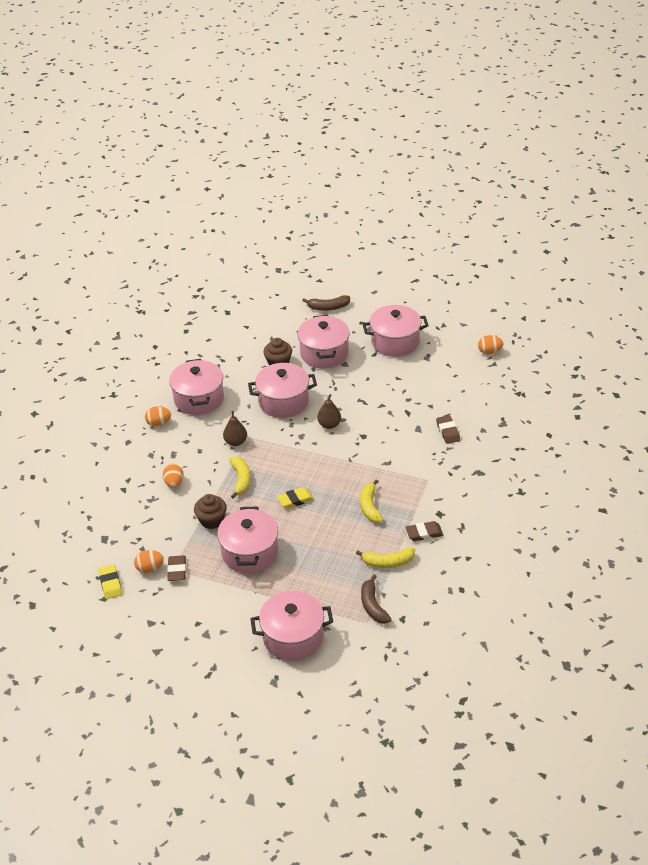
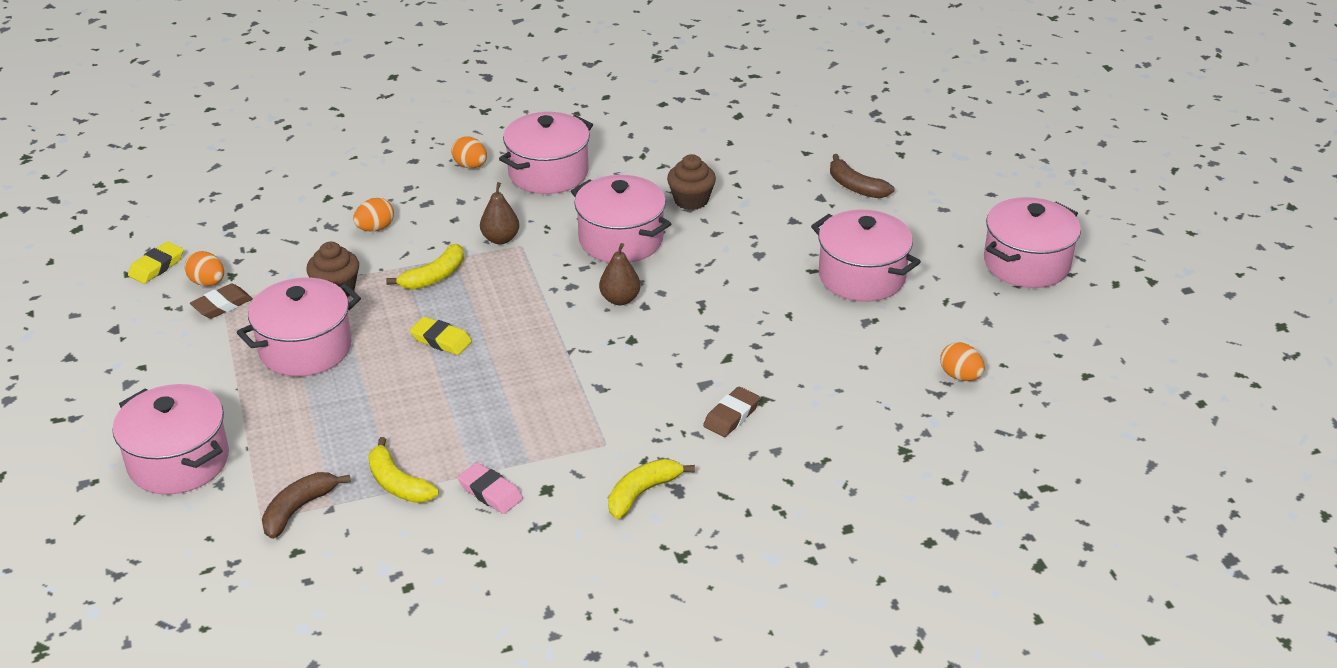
camera: 50 degrees right, 5 degrees down
(324, 353) = (757, 227): pink pot -> pink pot (1026, 263)
(370, 507) = (494, 413): yellow banana -> yellow banana (642, 493)
(424, 533) = (490, 492): brown eraser -> pink eraser

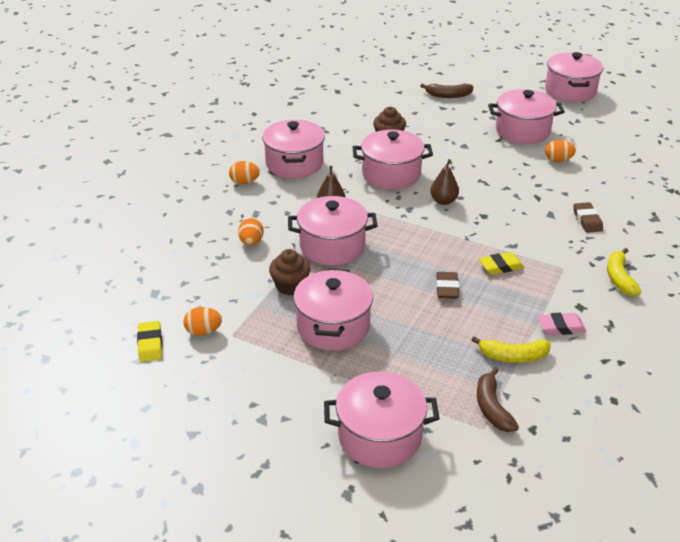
camera: 45 degrees left, 0 degrees up
(222, 305) = (237, 337): brown eraser -> brown eraser (447, 288)
(434, 277) = (332, 246): yellow banana -> pink pot
(441, 340) = (396, 274): yellow eraser -> yellow eraser (501, 266)
(960, 376) = (633, 148): orange egg -> orange egg (558, 160)

